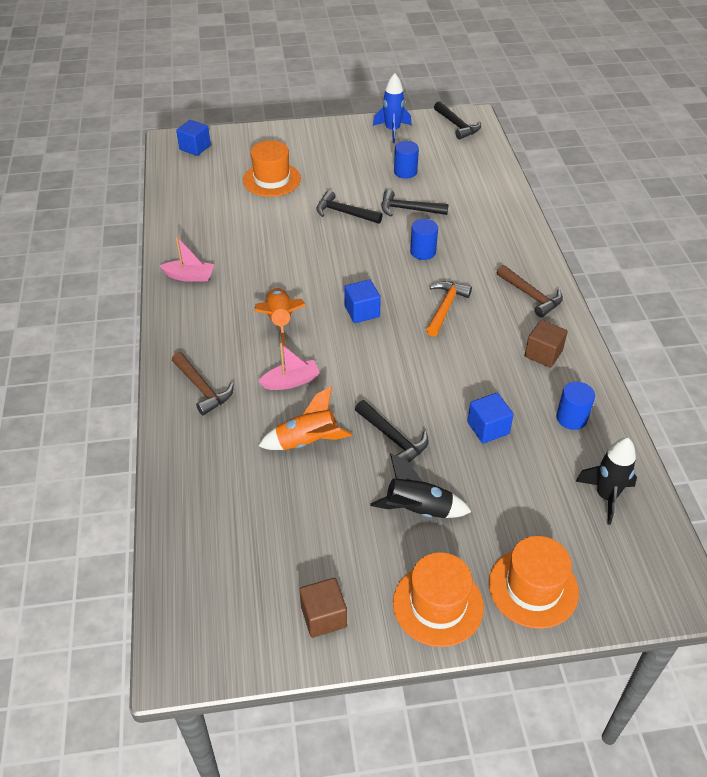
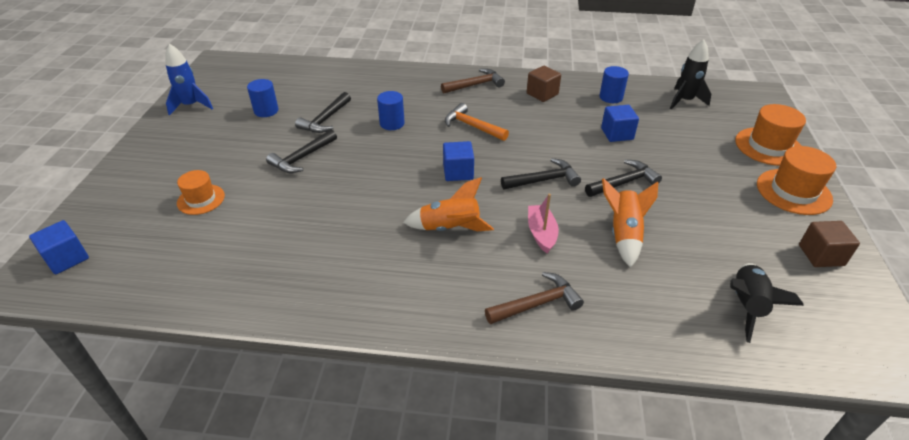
camera: 75 degrees left, 5 degrees down
(189, 276) = (338, 294): pink boat -> none
(272, 179) = (201, 199): orange hat -> orange hat, size x0.64
(418, 510) = (702, 184): black rocket -> black rocket (746, 306)
(457, 125) = (220, 71): black hammer -> black hammer (543, 180)

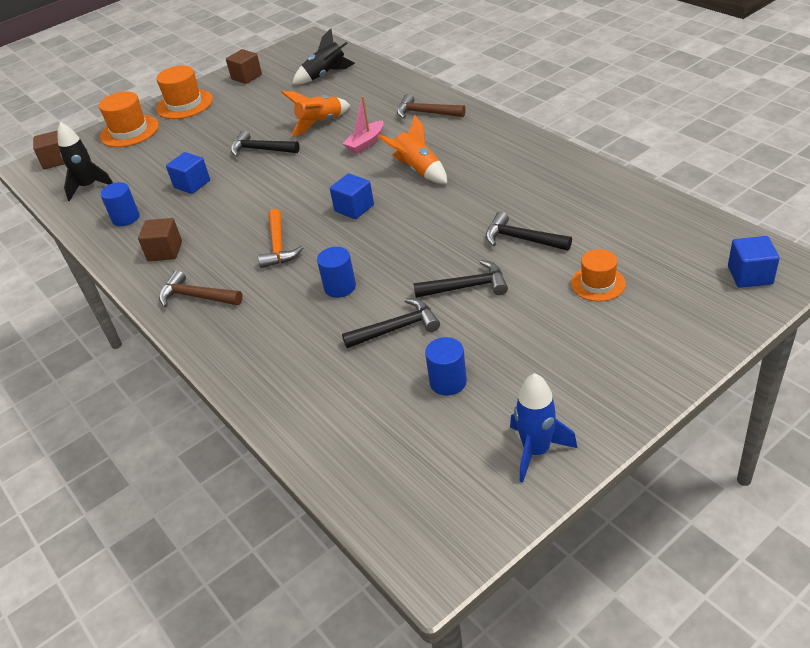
camera: 130 degrees left, 0 degrees up
(543, 180) = (306, 174): black hammer -> black hammer (521, 239)
(757, 103) = (56, 160): none -> brown cube

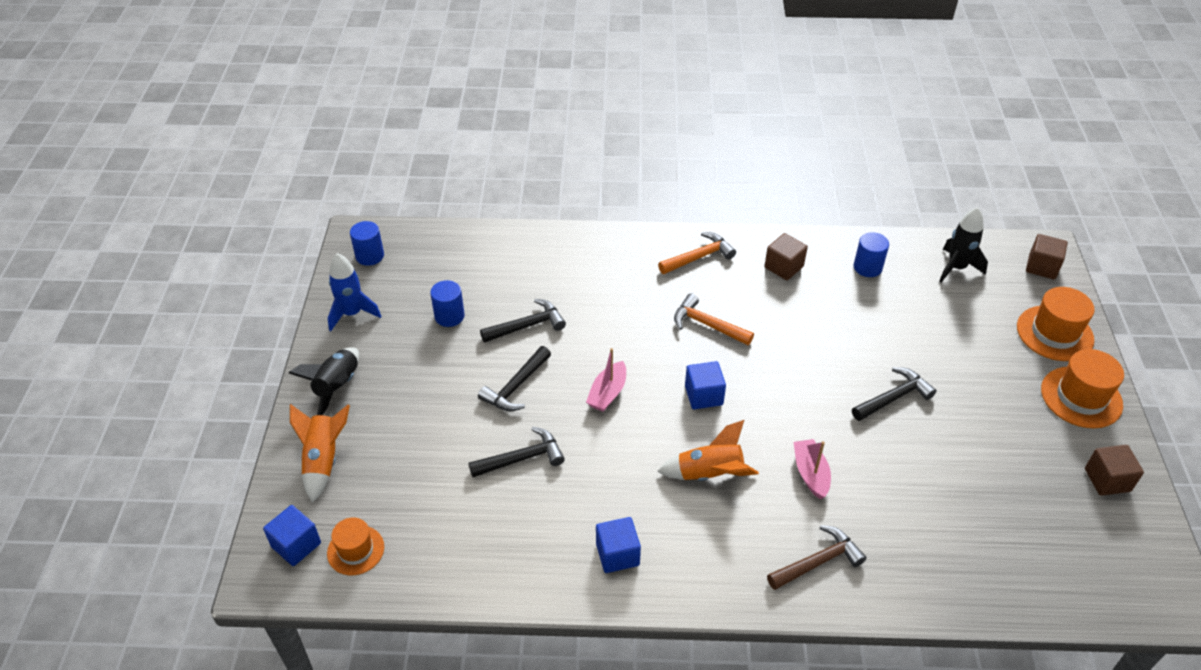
camera: 125 degrees right, 5 degrees up
(192, 184) = (880, 325): blue cube -> blue cube (617, 554)
(196, 297) = (699, 257): brown hammer -> orange hammer
(320, 123) = (899, 468): orange rocket -> orange rocket (323, 460)
(325, 75) = (1030, 547): black rocket -> black rocket (337, 387)
(340, 287) = (610, 326): blue cylinder -> blue cylinder (370, 256)
(396, 328) = (527, 326): black hammer -> black hammer turned 135 degrees counterclockwise
(410, 244) = (607, 393): none -> pink boat
(598, 283) = (417, 455): orange hat -> orange hat (355, 550)

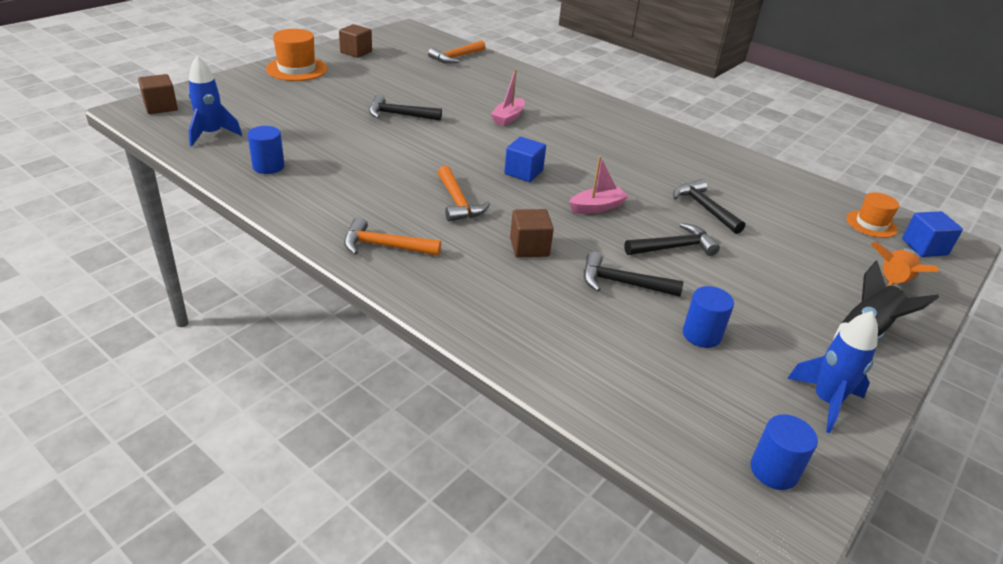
camera: 145 degrees left, 10 degrees down
(522, 458) = (704, 208): black hammer -> black hammer turned 45 degrees clockwise
(617, 554) = (674, 146): blue cube -> none
(710, 474) = (572, 144): orange rocket -> none
(783, 267) = (329, 201): brown cube -> brown cube (529, 247)
(818, 562) = (556, 98): brown hammer -> none
(956, 268) = (211, 134): black rocket -> blue rocket
(1021, 568) = (456, 57): none -> orange hammer
(1054, 333) = (242, 87): orange hat -> none

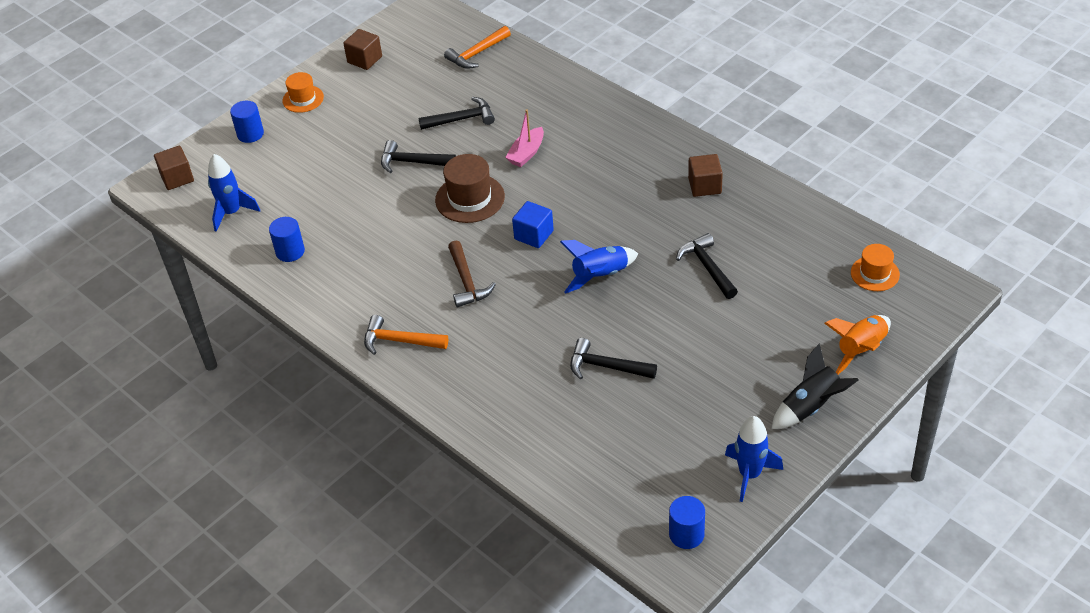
camera: 10 degrees right, 10 degrees up
(297, 69) = (303, 99): orange hat -> orange hat, size x0.64
(456, 142) = (470, 198): none -> brown hat
(458, 202) = (467, 281): orange hammer -> brown hammer
(529, 247) = (528, 332): brown cube -> brown cube (704, 186)
(597, 207) = (600, 276): pink boat -> blue rocket
(673, 247) = (663, 321): black hammer -> black hammer (461, 119)
(701, 335) = (664, 417): blue cylinder -> blue cylinder (250, 134)
(924, 247) = (917, 300): blue cube -> none

